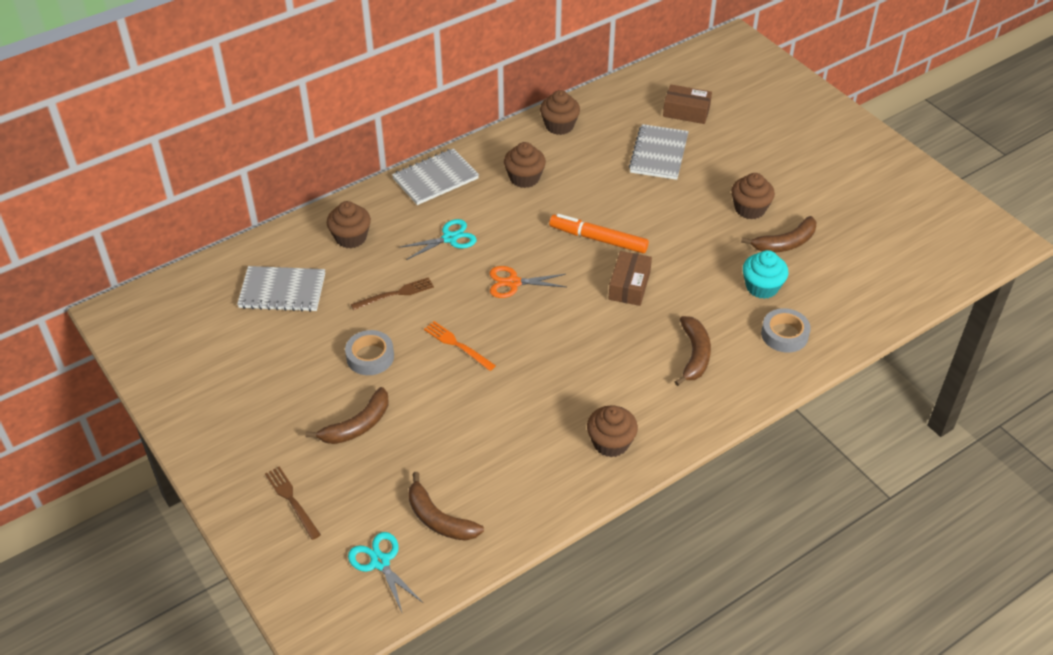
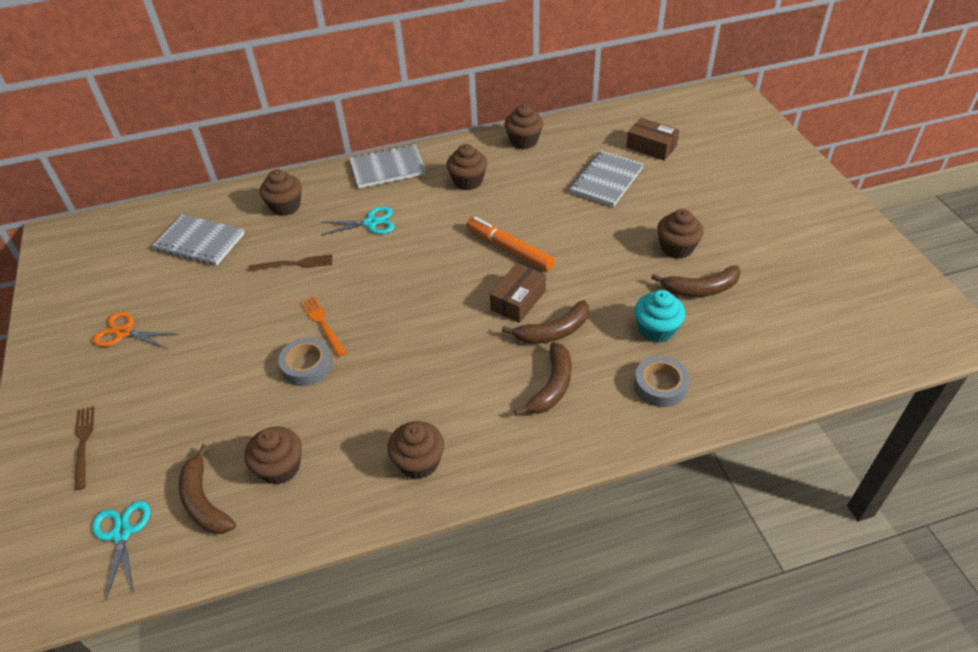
camera: 20 degrees right, 0 degrees up
(357, 425) = (187, 382): brown banana -> brown banana (553, 331)
(370, 357) = (238, 318): grey tape -> grey tape (307, 366)
(491, 476) = (280, 467): none -> brown cupcake
(513, 282) = (407, 275): orange scissors -> orange scissors (124, 332)

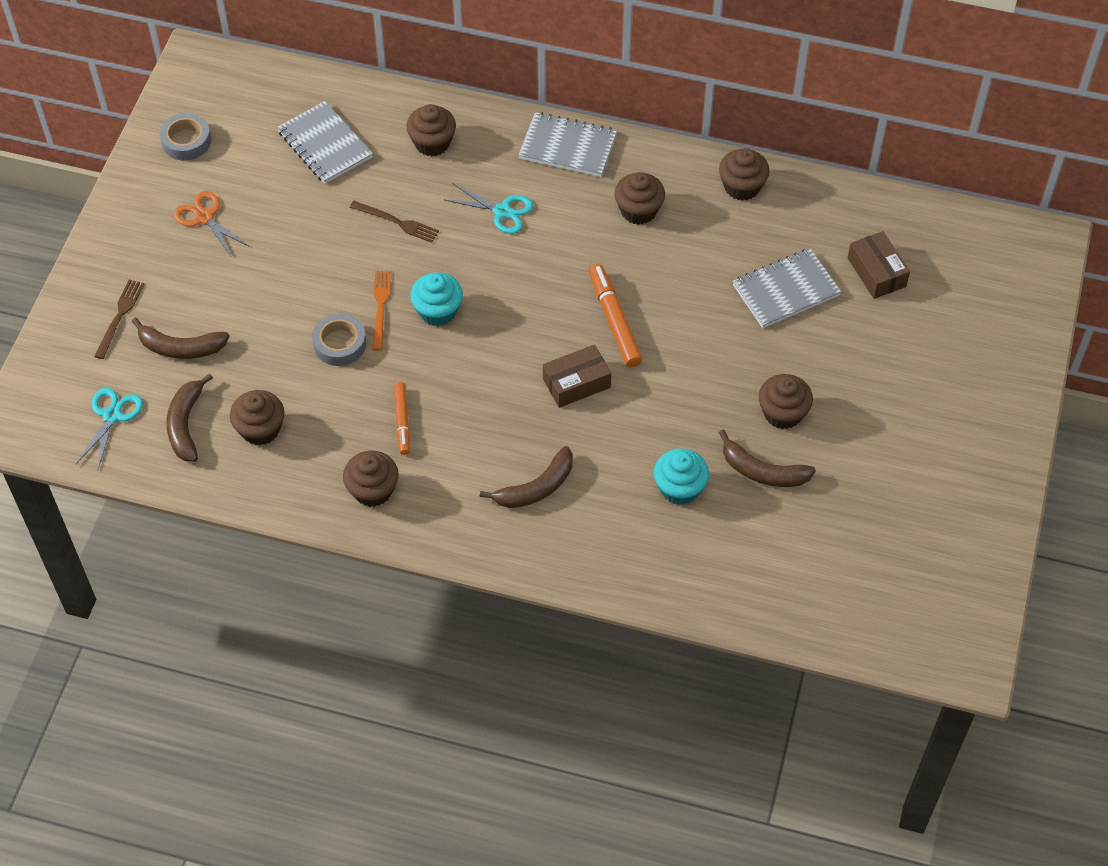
camera: 30 degrees right, 10 degrees up
(371, 305) = (438, 311): none -> turquoise cupcake
(403, 395) = (402, 421): none -> orange marker
(553, 331) = (582, 435): brown banana -> brown banana (181, 347)
(660, 386) = (632, 543): grey tape -> grey tape (186, 141)

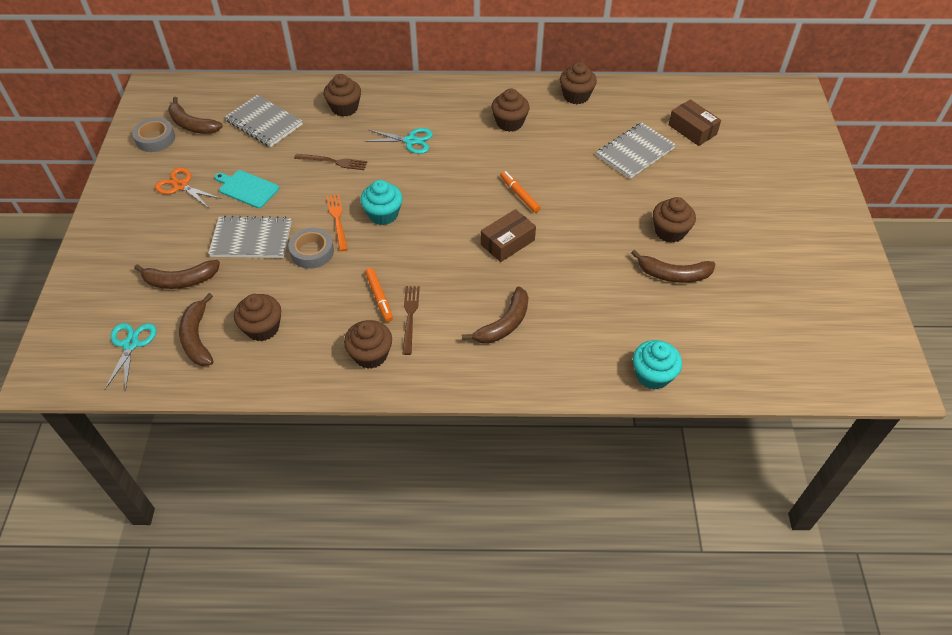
camera: 15 degrees left, 5 degrees down
(120, 316) = (124, 268): brown fork -> brown fork (410, 317)
(235, 129) = (192, 125): none -> brown banana
(283, 238) = (247, 188): none -> turquoise cutting board
(568, 147) = (444, 94): grey notebook -> grey notebook (251, 239)
(614, 320) = (519, 195): orange marker -> orange marker, size x0.64
(679, 488) = (616, 300): turquoise cupcake -> turquoise cupcake (653, 375)

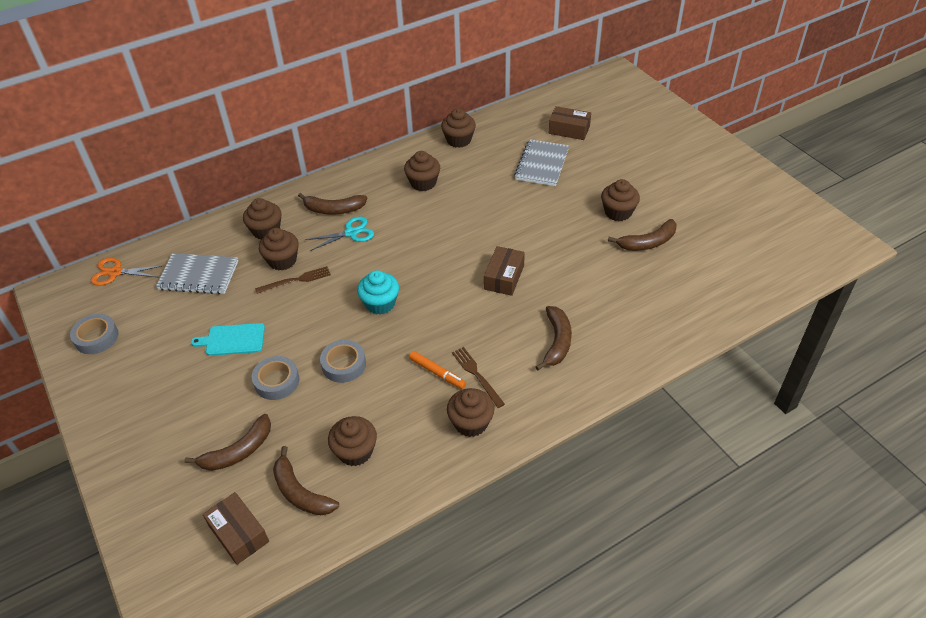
camera: 30 degrees left, 5 degrees down
(131, 344) = (239, 533): turquoise scissors -> brown box
(181, 186) = (162, 367): orange scissors -> orange scissors (115, 272)
(192, 125) = (125, 308): brown banana -> brown banana (334, 209)
(251, 239) = (277, 381): grey notebook -> grey tape
(336, 140) = (282, 260): none -> brown cupcake
(337, 220) = (343, 327): orange fork -> none
(519, 195) = (481, 236): orange marker -> none
(653, 375) = (697, 323): turquoise cupcake -> none

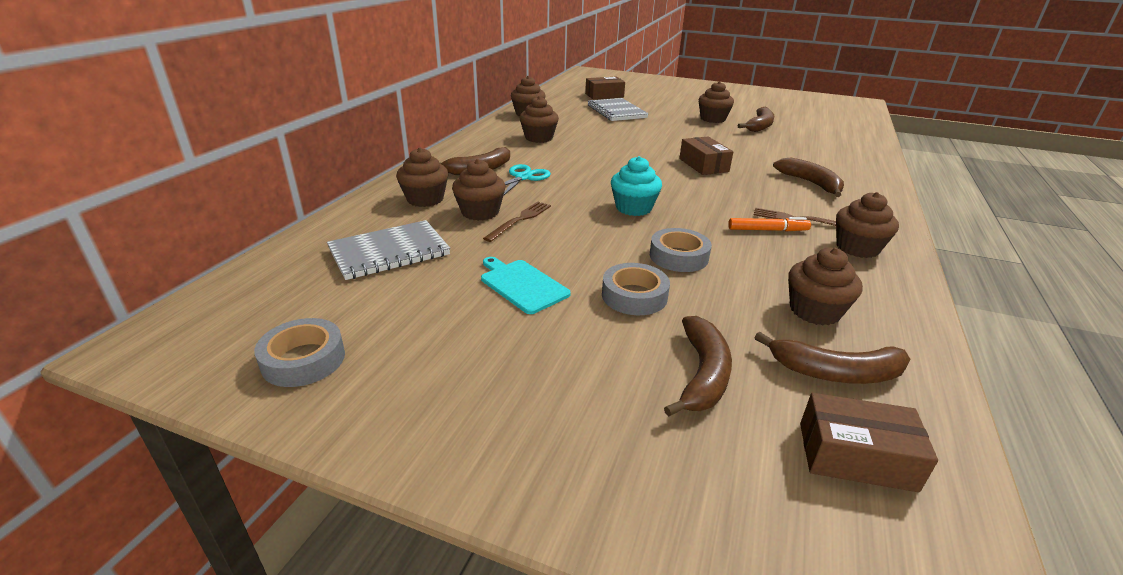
camera: 40 degrees left, 15 degrees down
(115, 272) = (249, 288): orange scissors -> none
(233, 340) = (522, 285): turquoise cutting board -> turquoise cutting board turned 90 degrees clockwise

